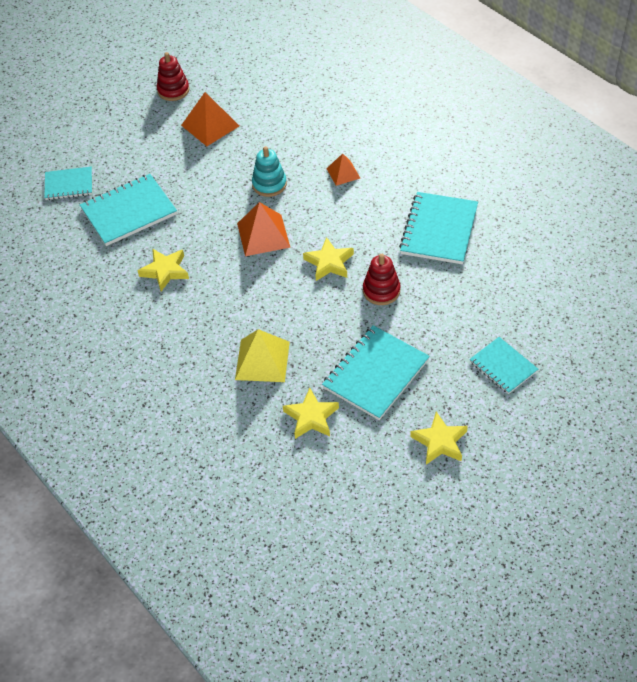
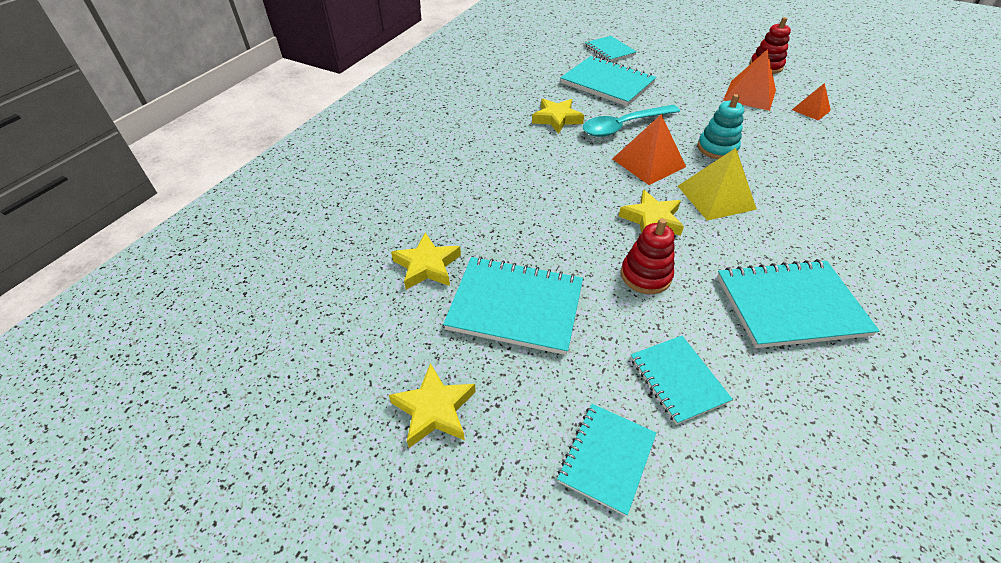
camera: 65 degrees right, 5 degrees down
(204, 229) = (624, 126): none -> turquoise spoon
(262, 360) = (486, 207): yellow pyramid -> yellow pyramid (716, 197)
(343, 173) = (788, 194): orange pyramid -> orange pyramid (811, 110)
(468, 312) = (677, 380): none -> turquoise notebook

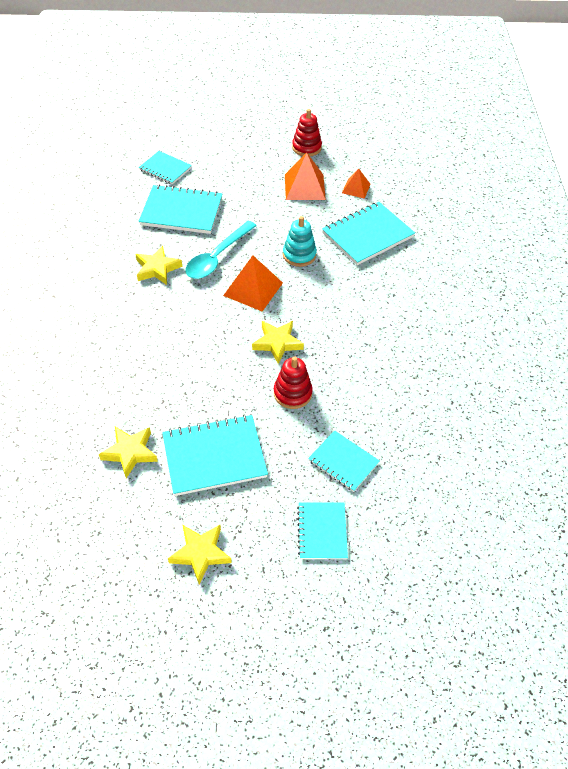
camera: 30 degrees left, 5 degrees up
(716, 197) = (315, 304): yellow pyramid -> none
(790, 305) = (392, 377): turquoise notebook -> turquoise notebook (367, 235)

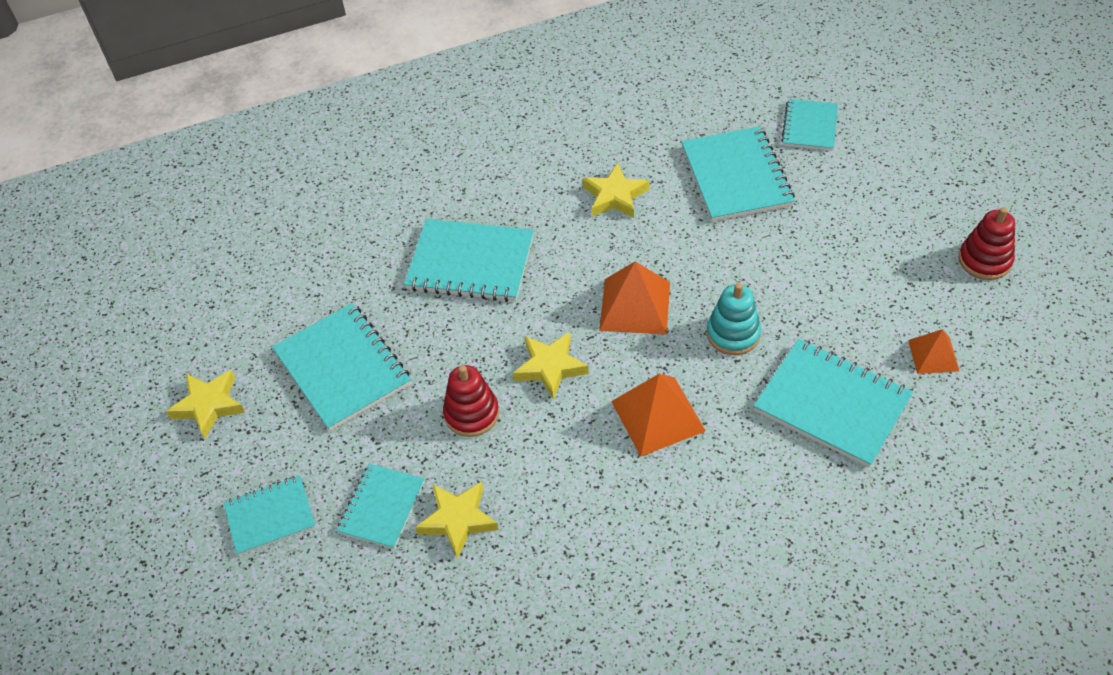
camera: 75 degrees right, 0 degrees up
(130, 452) = (321, 289): yellow star -> yellow star (458, 520)
(164, 358) = (470, 263): none -> turquoise notebook
(217, 257) = (672, 246): turquoise spoon -> none
(304, 187) = (888, 290): orange pyramid -> orange pyramid (658, 416)

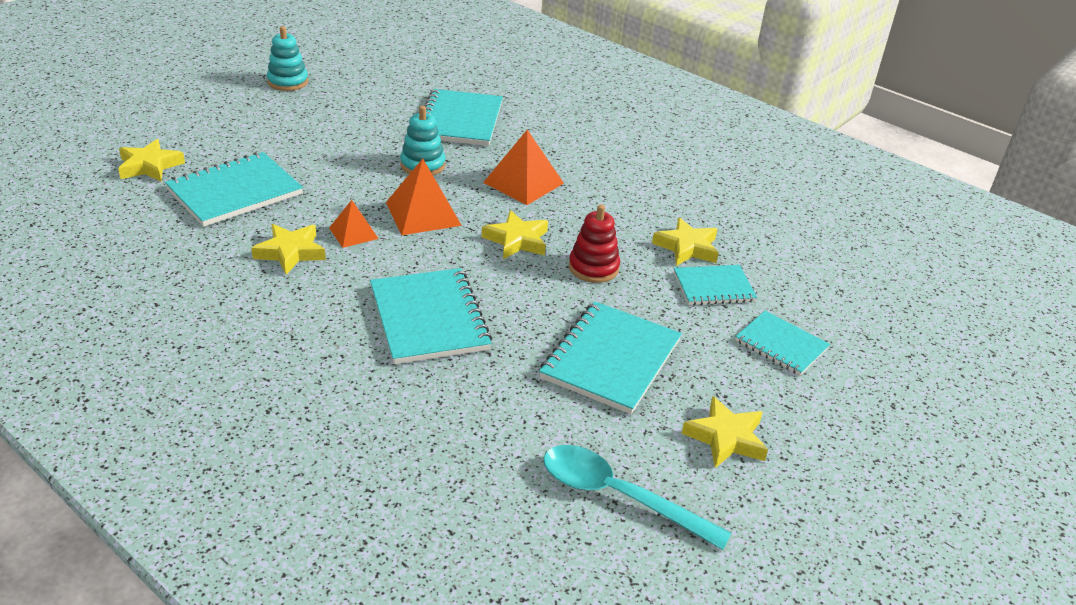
camera: 125 degrees left, 15 degrees down
(213, 310) = (619, 496): none -> turquoise spoon
(809, 126) = (149, 166): turquoise notebook -> yellow star
(933, 355) = (391, 92): orange pyramid -> orange pyramid (353, 233)
(984, 260) = (288, 82): red stacking toy -> turquoise stacking toy

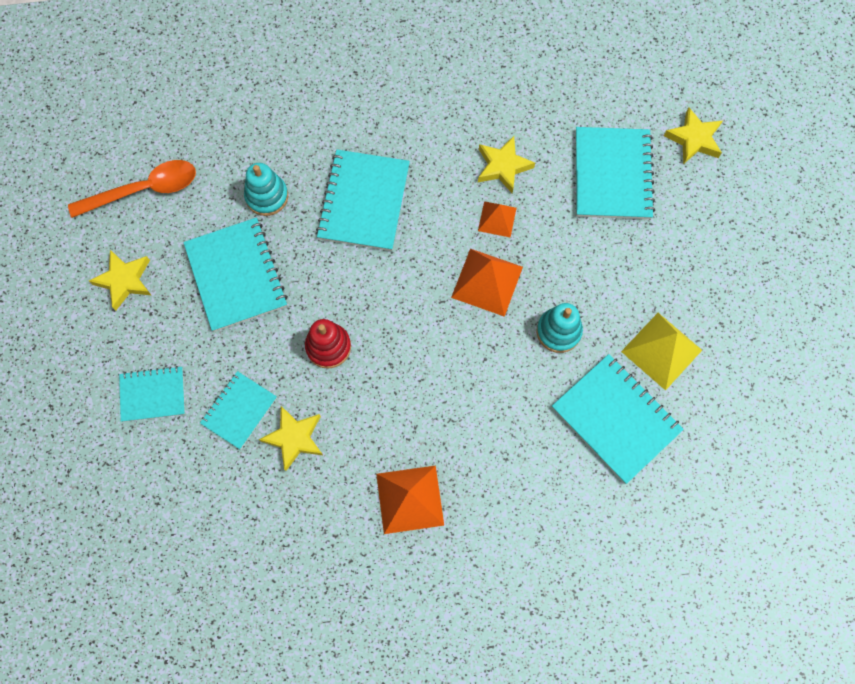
camera: 135 degrees right, 35 degrees up
(288, 82) = (792, 319): turquoise stacking toy -> turquoise stacking toy (267, 196)
(381, 120) = (661, 350): none -> yellow pyramid
(429, 318) = (363, 202): turquoise notebook -> turquoise notebook turned 75 degrees clockwise
(517, 240) = (402, 321): yellow star -> none
(523, 182) = (474, 390): orange pyramid -> orange pyramid (410, 499)
(619, 496) = (144, 190): turquoise spoon -> orange spoon

